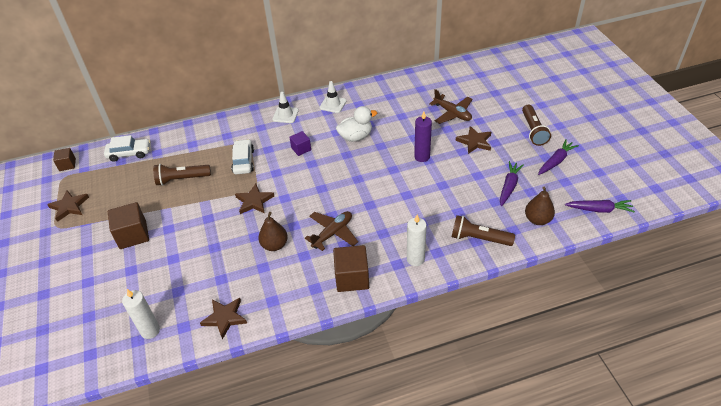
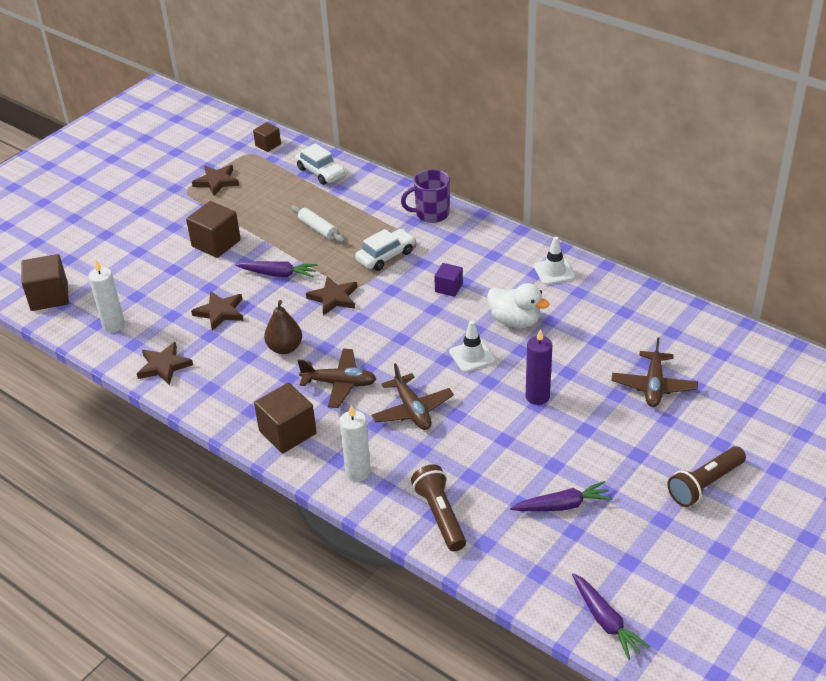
camera: 55 degrees right, 5 degrees down
(70, 360) = (49, 296): none -> brown cube
(182, 179) = (318, 229): brown flashlight -> white rolling pin
(230, 126) = (431, 214): none -> purple mug
(285, 115) = (493, 244): white traffic cone -> white traffic cone (472, 356)
(386, 211) = (412, 410): none -> brown plane
(474, 142) = (618, 433): brown star -> brown star (220, 312)
(537, 219) = (525, 560): brown pear -> none
(556, 161) = (662, 535): purple carrot -> purple carrot (278, 274)

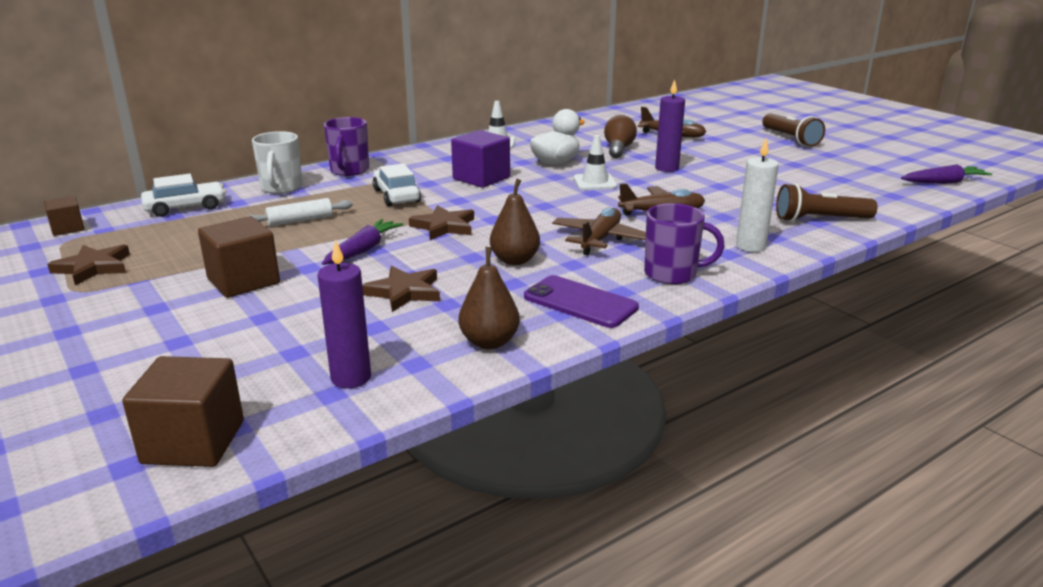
camera: 75 degrees left, 15 degrees down
(113, 325) = (351, 378): white candle -> purple candle
(164, 366) = (489, 342): brown star -> brown pear
(227, 394) = (580, 302): none -> purple phone
(287, 432) = (672, 274): brown cube -> purple mug
(377, 196) = (281, 188): none -> white mug
(449, 288) = (481, 178): purple cube -> purple cube, size x1.72
(562, 505) = (810, 178): purple carrot -> none
(580, 354) = (618, 149): none -> brown light bulb

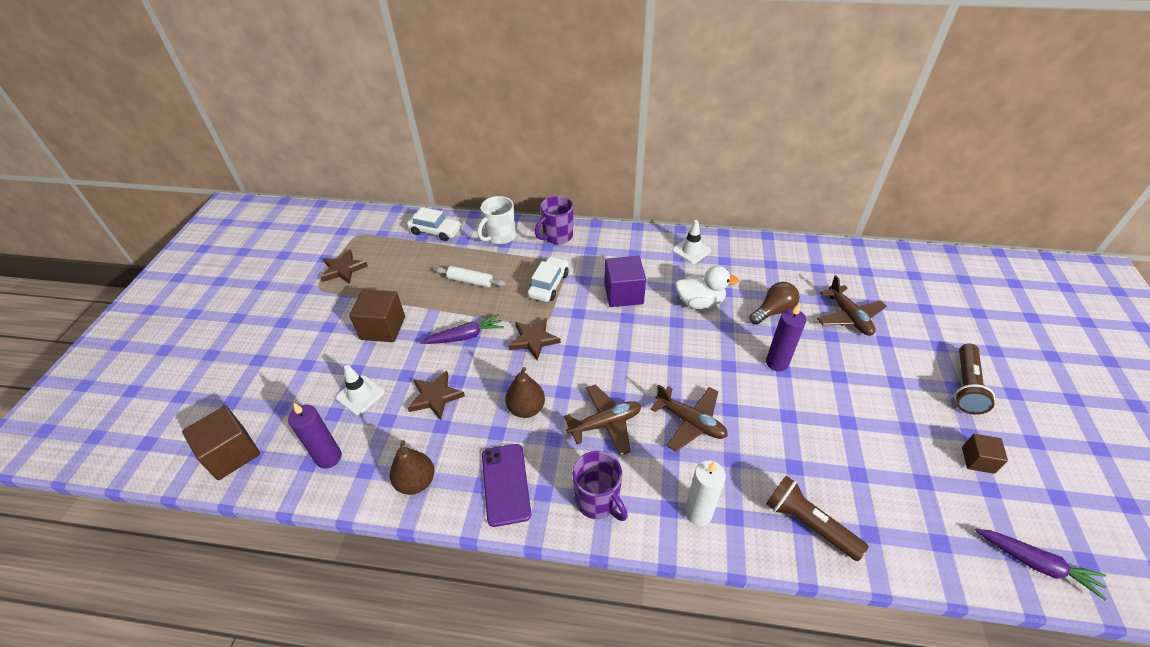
camera: 45 degrees right, 20 degrees up
(67, 228) = (370, 222): brown cube -> brown cube (977, 460)
(595, 182) = (694, 347): white traffic cone -> white traffic cone (360, 395)

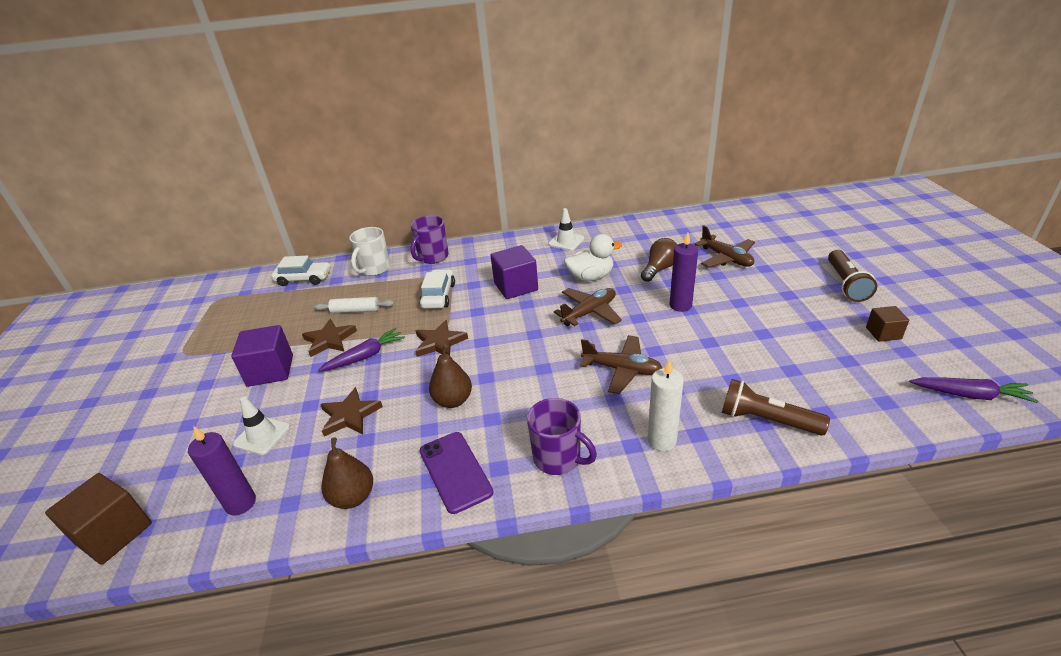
camera: 15 degrees left, 10 degrees down
(343, 269) = (209, 331): brown star -> brown star (329, 340)
(383, 328) = (270, 370): brown cube -> purple cube
(605, 423) = (539, 392): brown plane -> brown plane (589, 312)

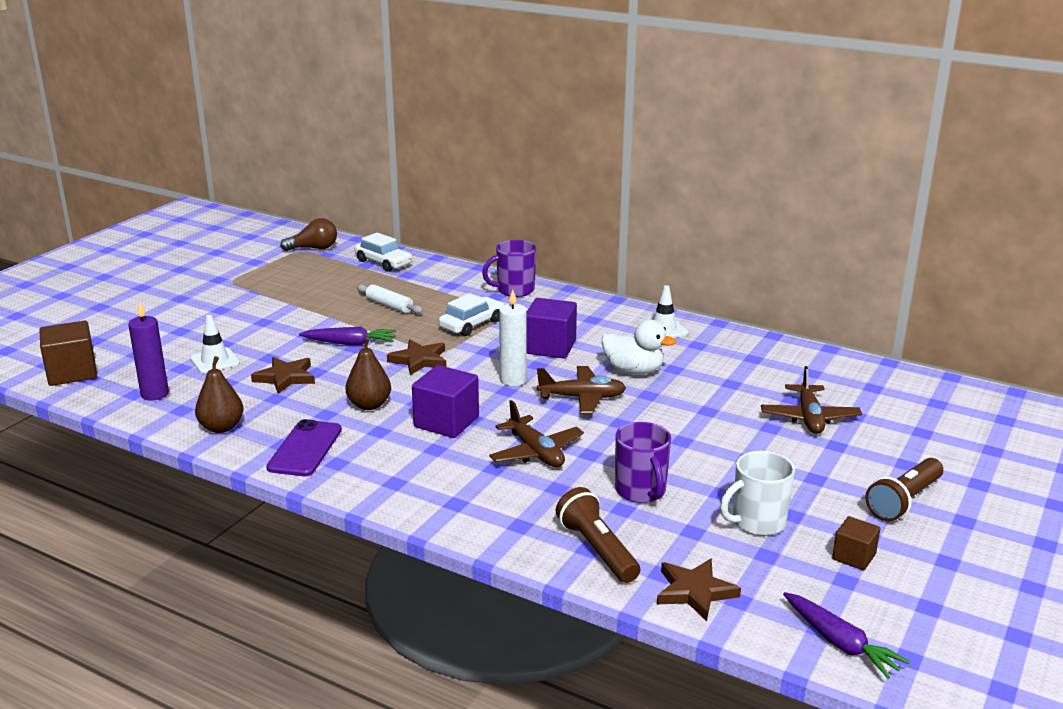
camera: 35 degrees right, 10 degrees down
(270, 370) = (272, 321): purple cube -> purple cube (446, 422)
(329, 340) = (340, 319): brown star -> brown star (695, 592)
(374, 269) = (450, 279): white mug -> white mug (757, 522)
(558, 458) = (387, 481): purple mug -> purple mug (641, 491)
(659, 269) = (717, 395): brown light bulb -> brown light bulb (314, 248)
(661, 441) = (483, 513): white candle -> white candle (513, 380)
(680, 305) = (680, 433): purple candle -> none

